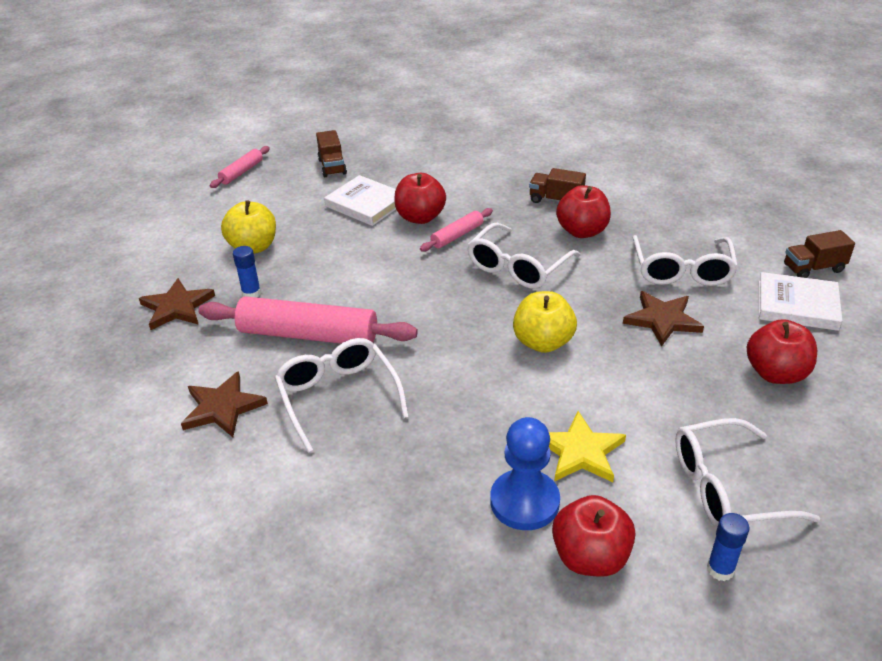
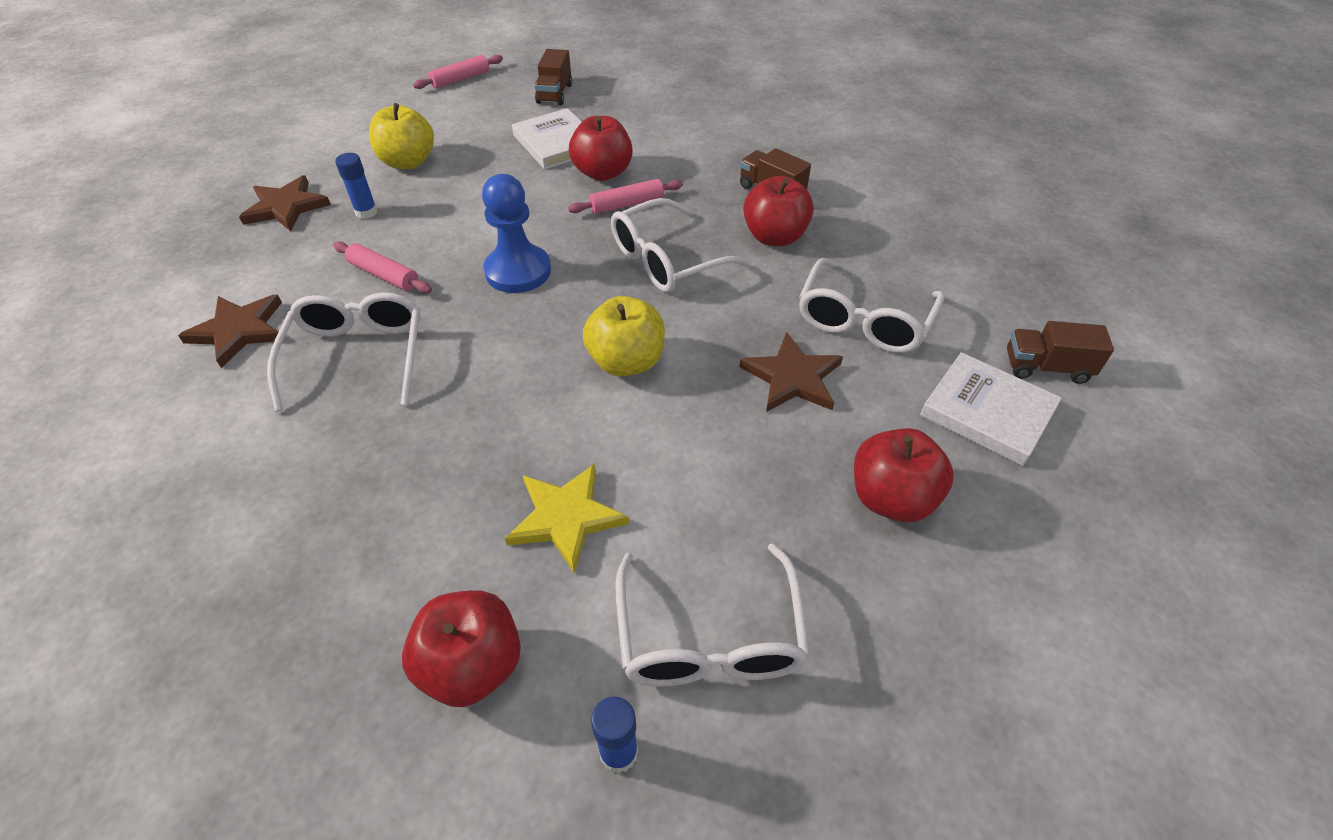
camera: 20 degrees right, 10 degrees up
(308, 335) = (384, 275): pink rolling pin -> pink rolling pin, size x0.50
(524, 502) = (453, 559): blue pawn -> blue pawn (518, 271)
(726, 488) = (709, 637): white glasses -> white glasses turned 105 degrees counterclockwise

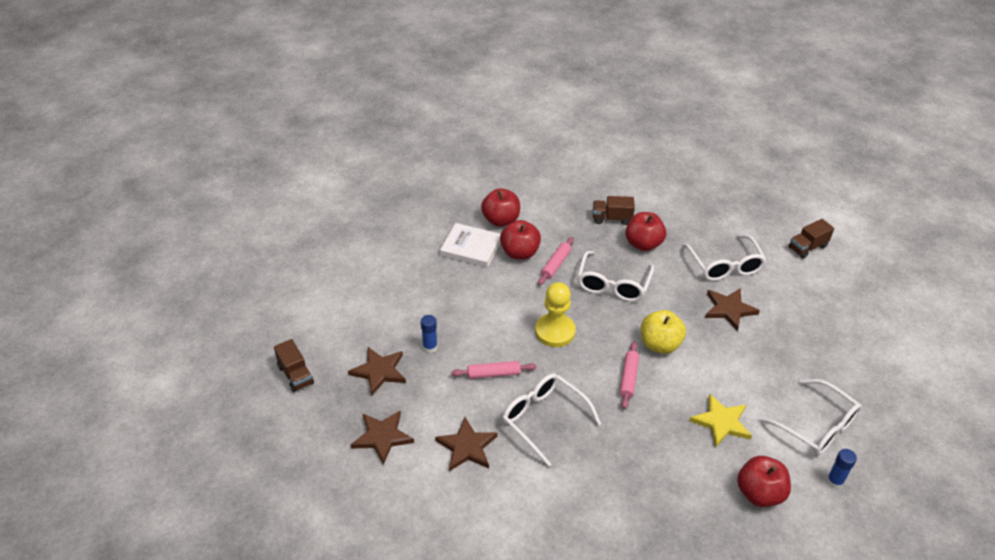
camera: 40 degrees left, 5 degrees down
(187, 268) = (382, 437): none -> brown star
(408, 162) = (405, 305): yellow apple -> none
(460, 79) = (351, 234): pink rolling pin -> pink rolling pin (628, 378)
(518, 271) = (555, 331): blue pawn -> yellow pawn
(554, 94) = (423, 215): brown truck -> brown truck (295, 375)
(891, 498) = (814, 336): red apple -> red apple (501, 220)
(987, 412) = (808, 280): white book -> none

